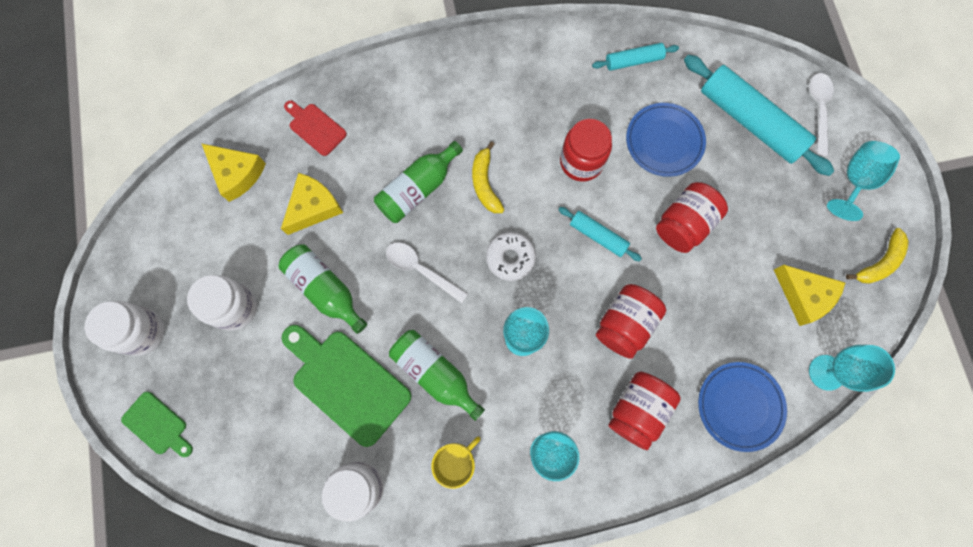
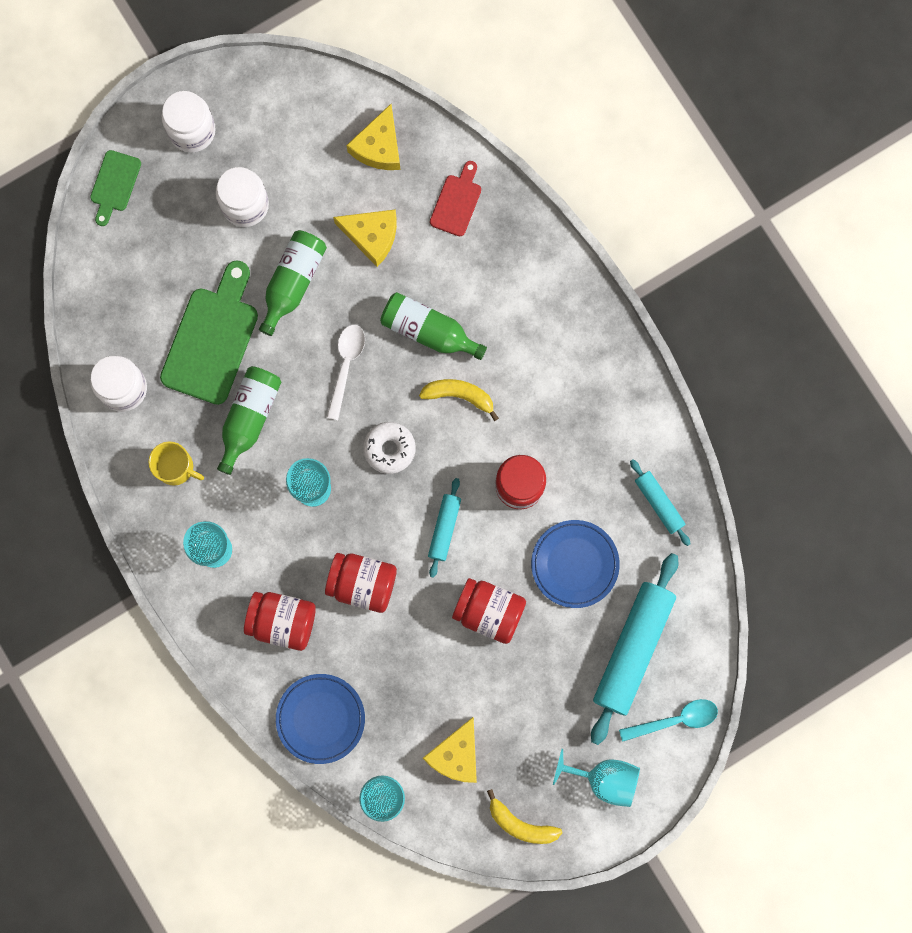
camera: 70 degrees right, 5 degrees up
(485, 183) = (459, 396): yellow banana -> yellow banana turned 45 degrees clockwise
(819, 109) = (675, 720): white spoon -> turquoise spoon

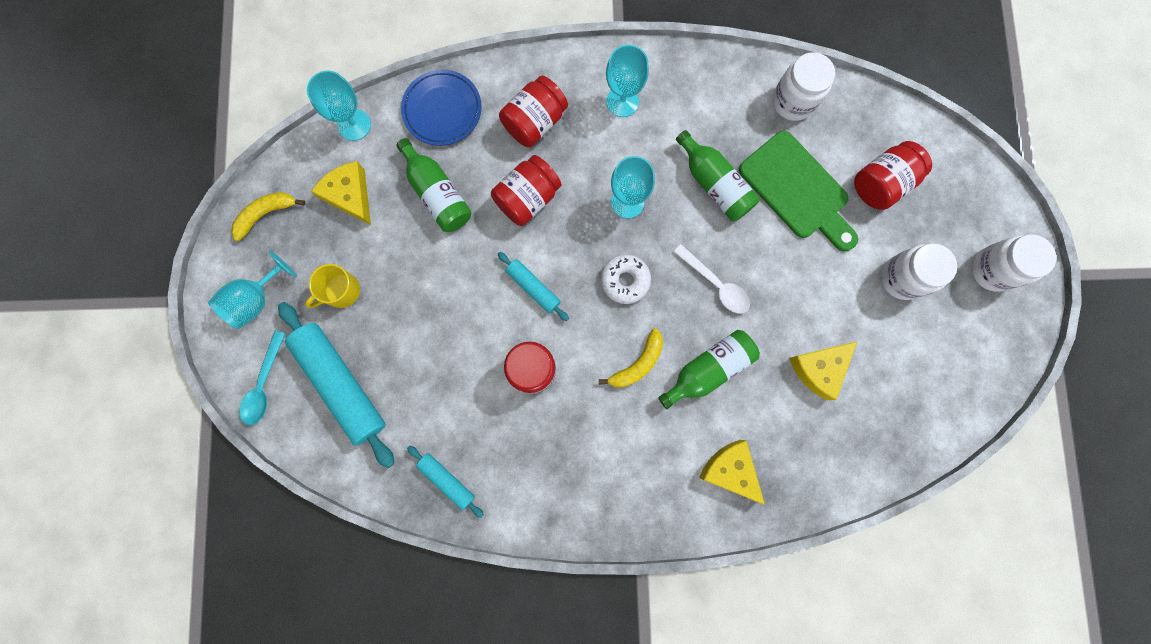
camera: 120 degrees right, 0 degrees up
(114, 184) = (974, 182): green cutting board -> none
(176, 467) = (705, 107): yellow mug -> yellow mug (341, 291)
(293, 282) = (812, 280): green bottle -> green bottle (437, 194)
(379, 146) = (898, 420): yellow cheese -> yellow cheese (730, 470)
(457, 202) = (812, 460): red cutting board -> none
(489, 611) = (444, 284): red jar -> red jar (881, 184)
(574, 564) = (440, 377): blue plate -> none
(659, 503) = (447, 480): turquoise rolling pin -> turquoise rolling pin turned 45 degrees clockwise

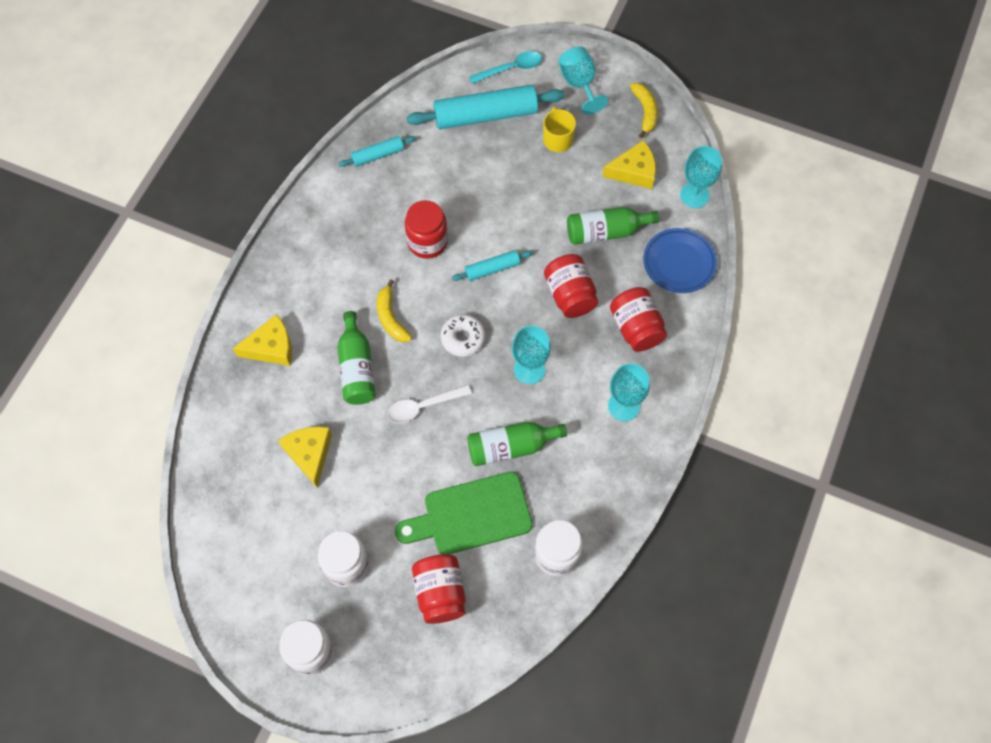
camera: 115 degrees right, 15 degrees down
(264, 385) = (511, 68): turquoise spoon -> turquoise spoon turned 120 degrees clockwise

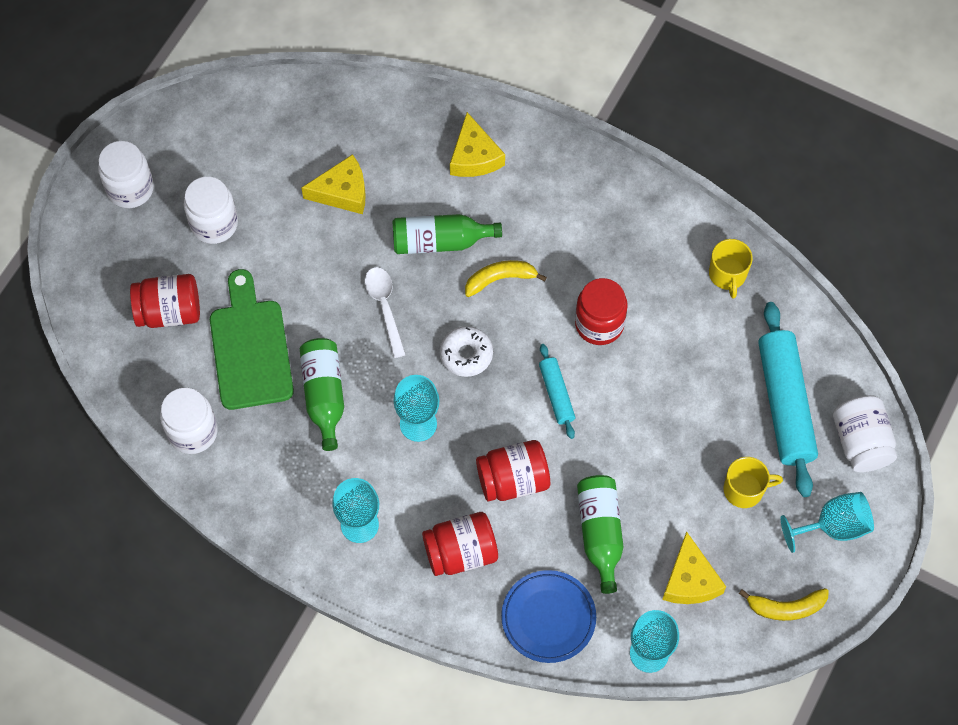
camera: 95 degrees right, 0 degrees up
(378, 155) = (727, 275): turquoise rolling pin -> yellow mug
(511, 68) = (860, 442): turquoise spoon -> white jar

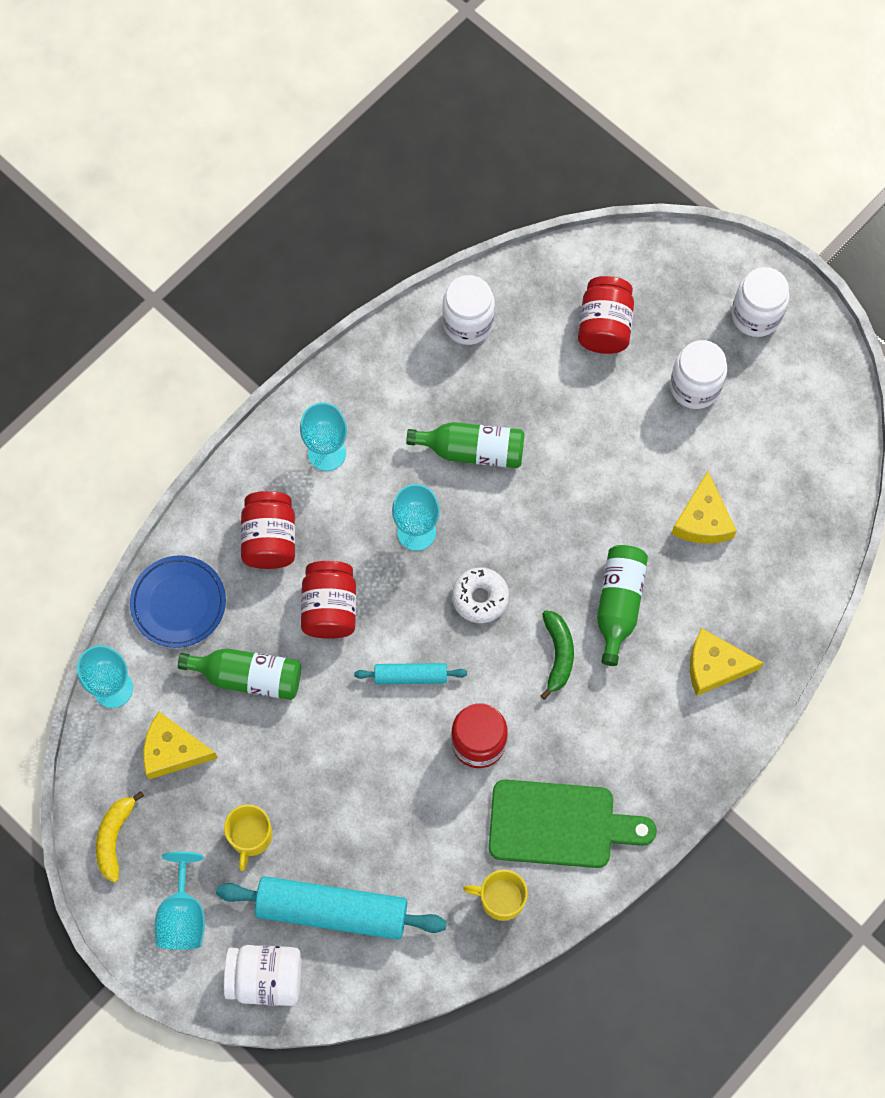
camera: 105 degrees right, 5 degrees up
(250, 348) = (544, 393): green cutting board -> green cutting board (560, 824)
(384, 307) = (556, 531): white spoon -> none
(500, 279) = (558, 654): yellow banana -> green banana

